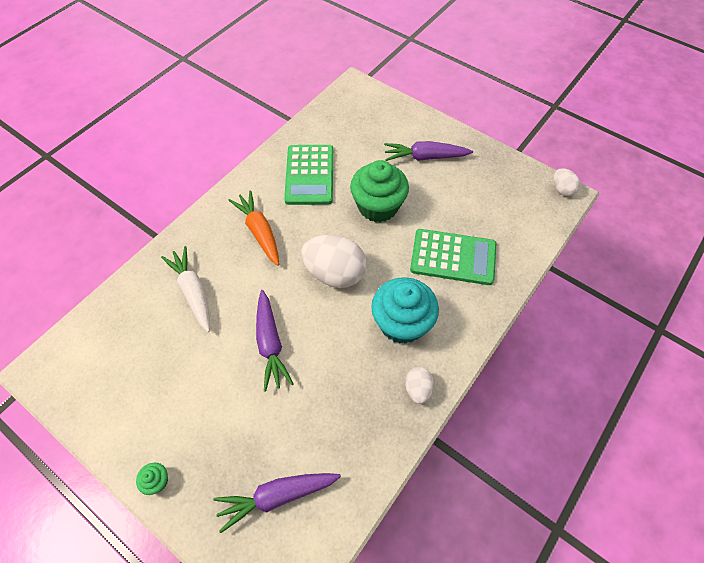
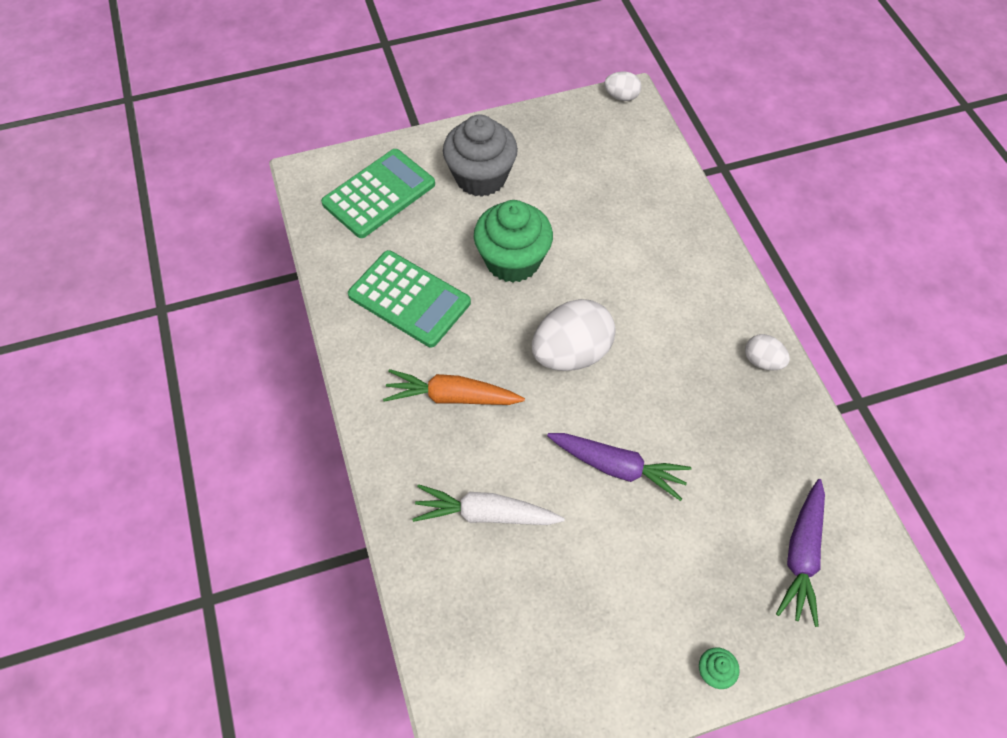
camera: 55 degrees left, 0 degrees up
(402, 323) = (678, 329): turquoise cupcake -> none
(425, 157) = (481, 177): purple carrot -> grey cupcake
(453, 257) = (632, 236): green calculator -> green calculator (379, 194)

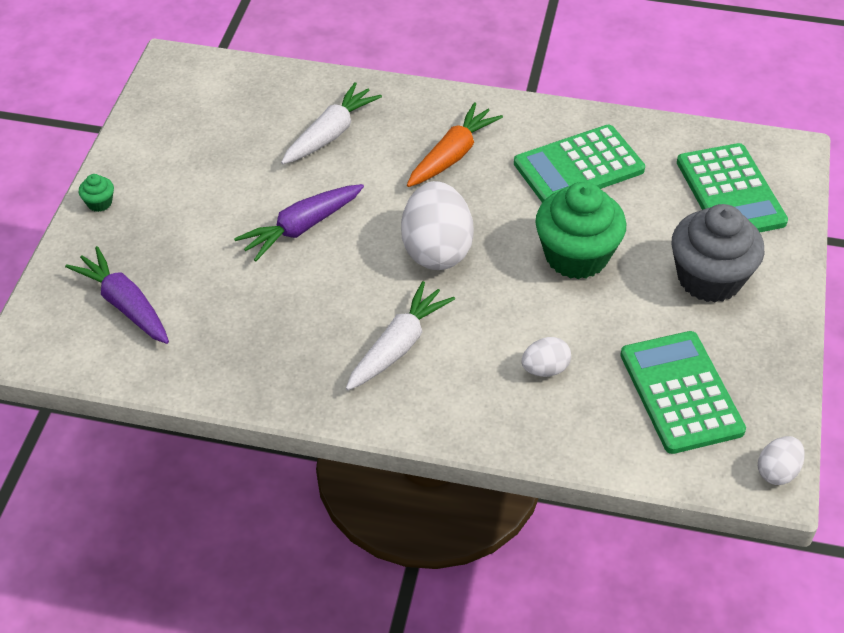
camera: 120 degrees right, 10 degrees down
(596, 158) = (681, 392): none -> green calculator
(683, 331) = (398, 345): none -> white carrot
(762, 361) = (316, 389): white egg -> white egg (545, 369)

